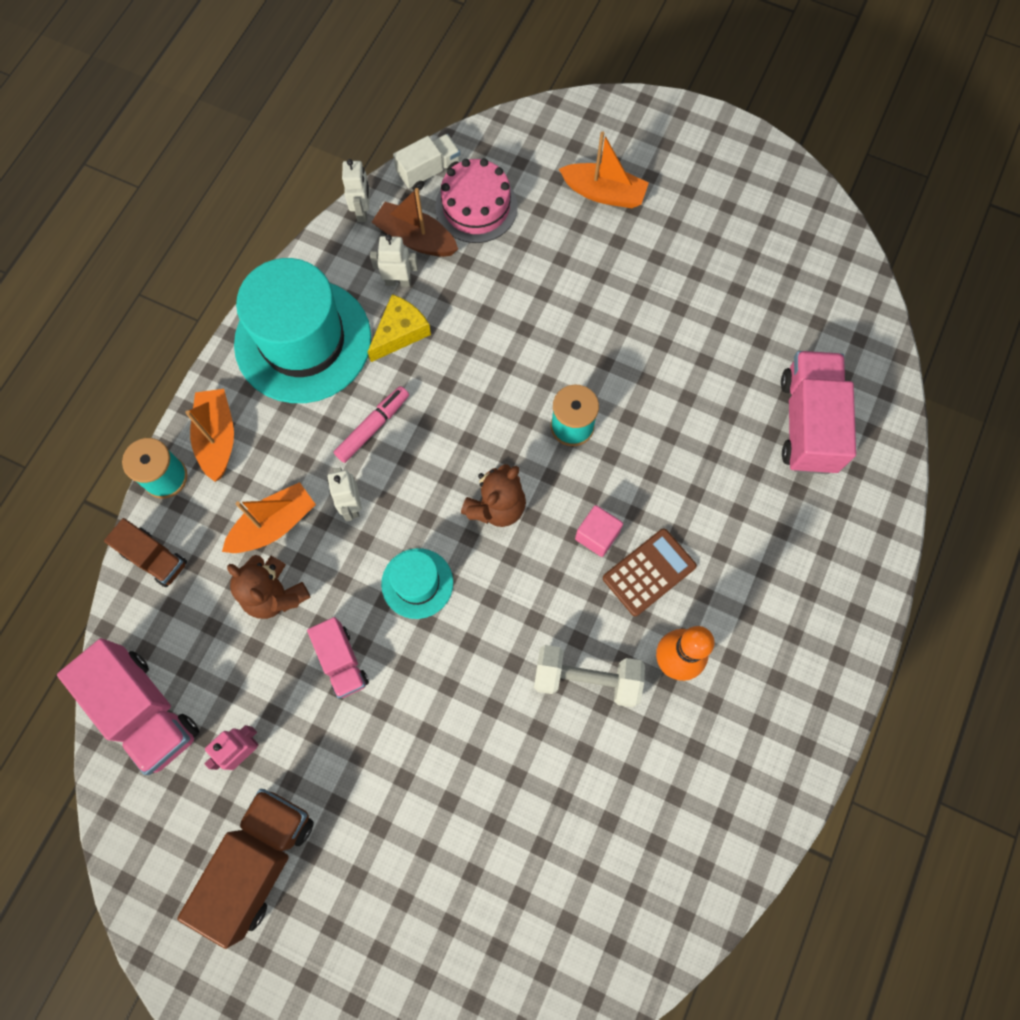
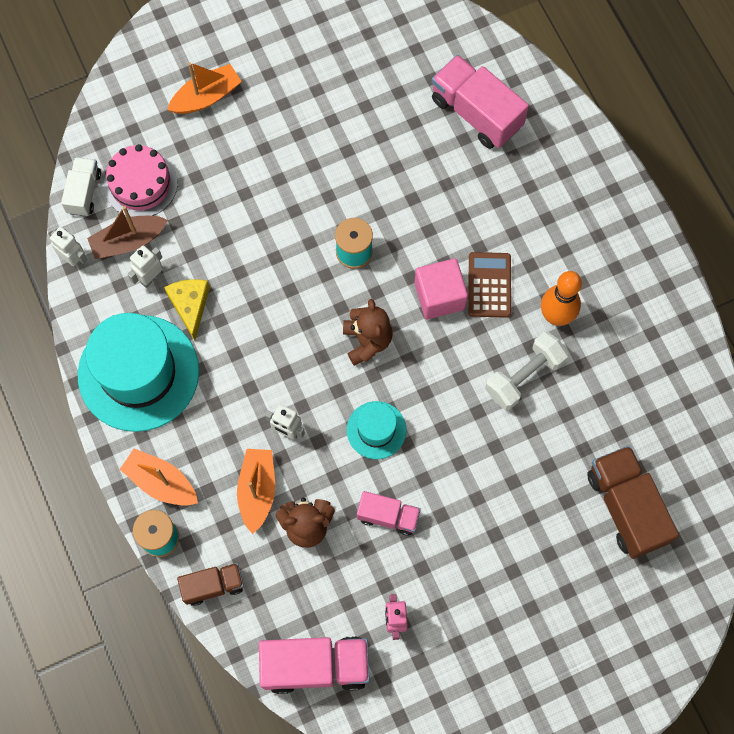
camera: 50 degrees left, 0 degrees up
(259, 861) = (474, 661): brown truck -> brown truck (626, 507)
(373, 427) = (243, 375): pink marker -> none
(597, 535) = (439, 296): pink cube -> pink cube, size x1.54

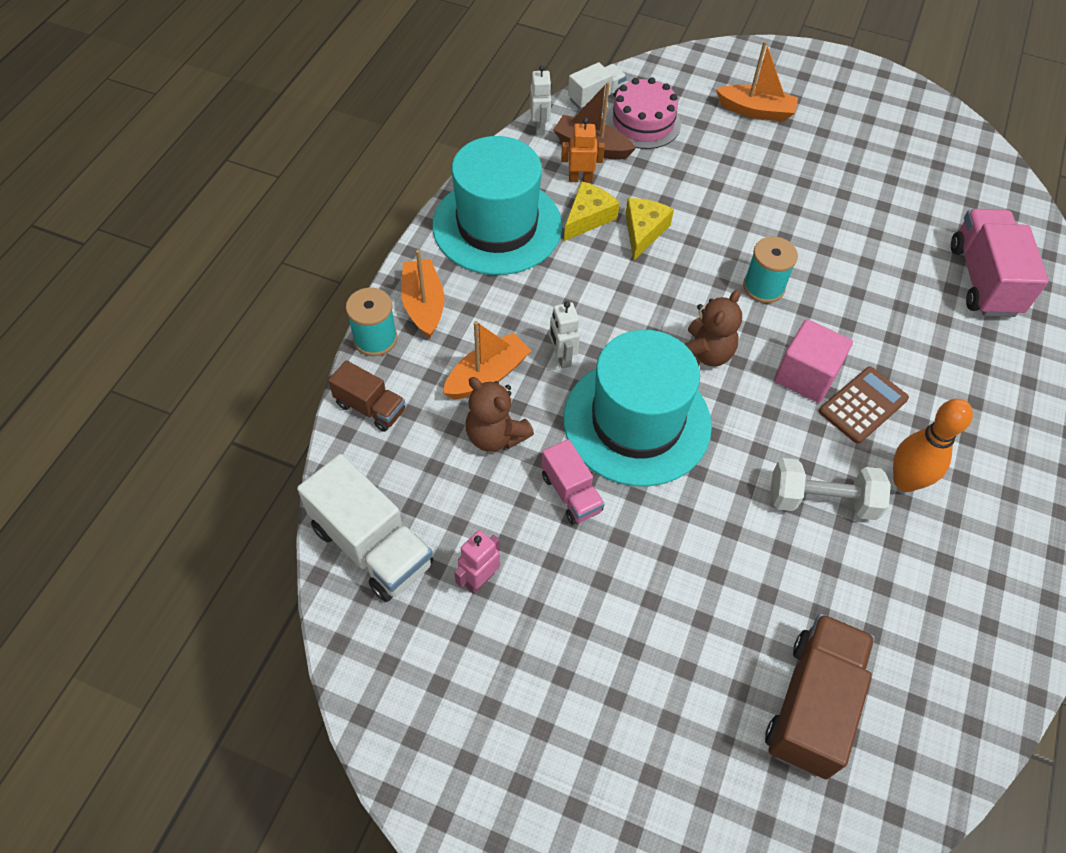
camera: 45 degrees right, 15 degrees down
(150, 278) = (580, 179): white robot -> orange robot
(237, 281) = (643, 231): none -> yellow cheese
(315, 666) = (372, 546): pink truck -> white truck
(376, 430) = (637, 421): turquoise hat -> turquoise hat, size x2.05

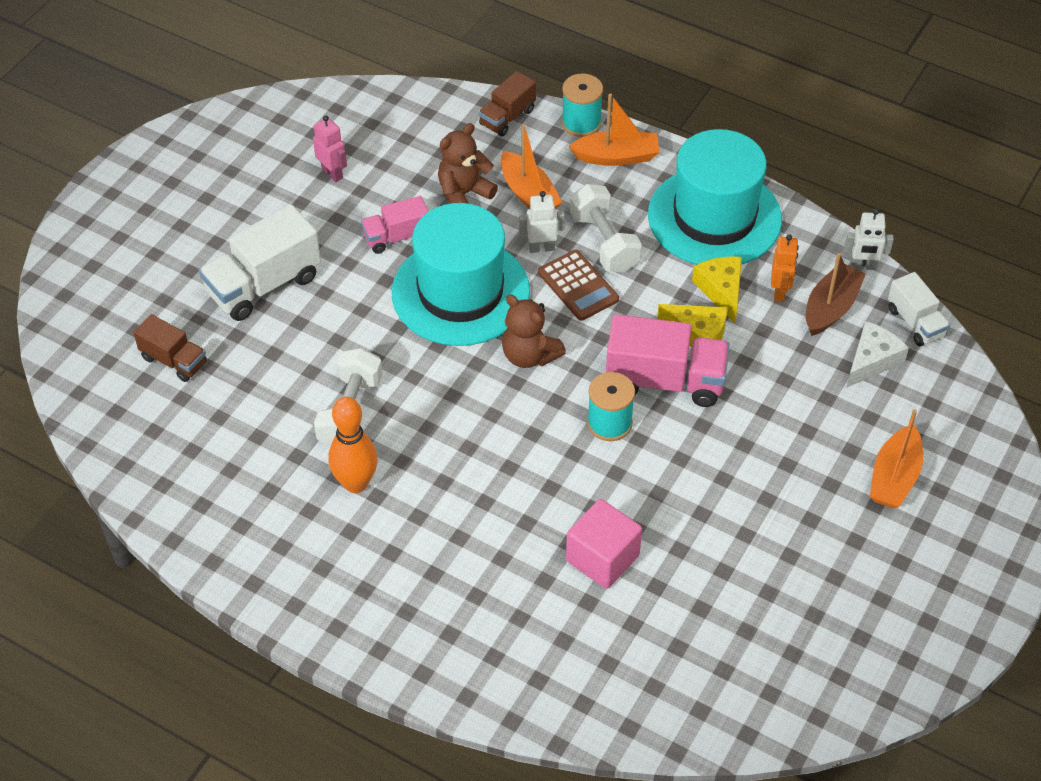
camera: 100 degrees right, 5 degrees down
(372, 546) = (376, 113): white truck -> white truck (264, 285)
(545, 307) = (604, 242): none -> white dumbbell
(588, 217) = (721, 290): yellow cheese -> yellow cheese turned 150 degrees counterclockwise
(643, 122) = (872, 360): pink cake -> white cheese
(806, 376) = (490, 433): pink cube -> pink cube (602, 558)
(811, 705) = (174, 360): brown truck -> brown truck, size x0.58
(863, 405) = (447, 472): brown calculator -> brown calculator (578, 286)
(983, 280) = (597, 639): pink truck -> pink truck (665, 381)

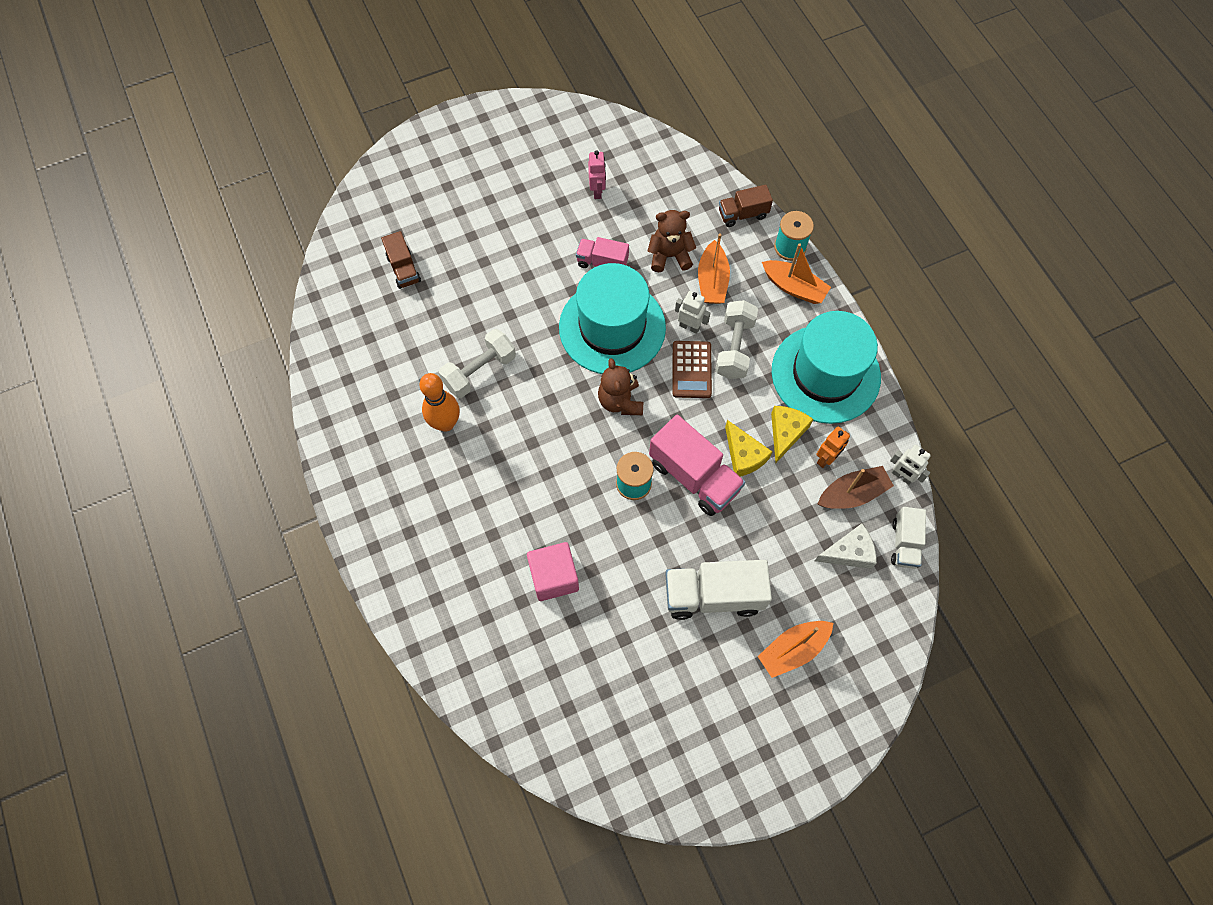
camera: 35 degrees right, 15 degrees up
(264, 285) = (495, 248): white truck -> white truck (713, 595)

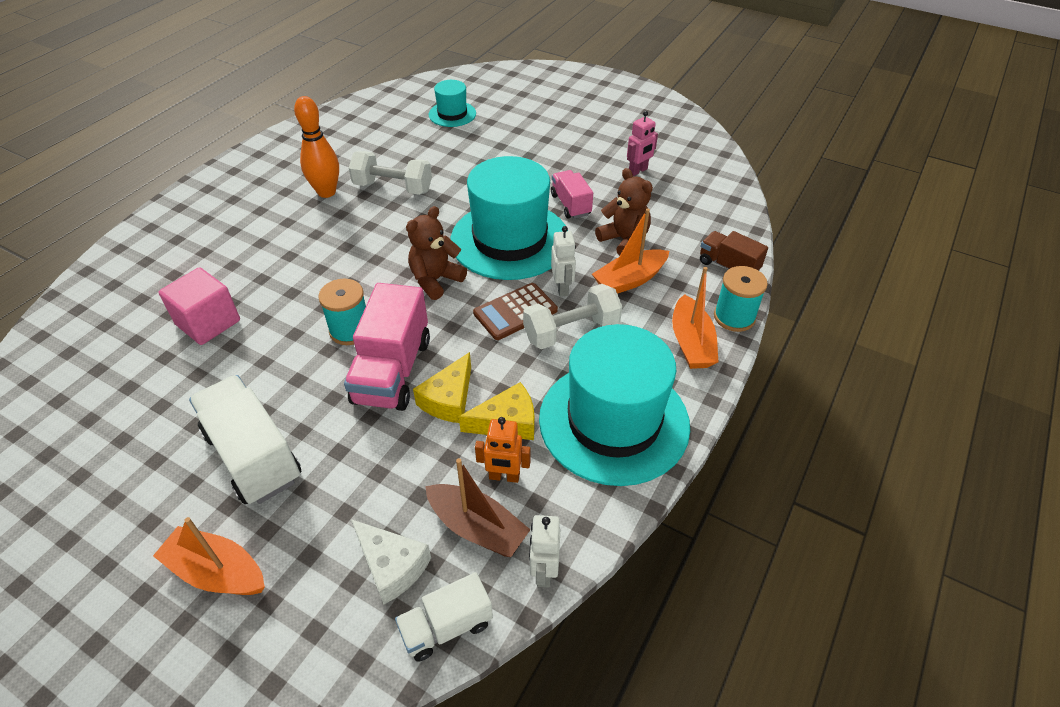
camera: 55 degrees right, 20 degrees down
(404, 269) = (452, 114): brown truck -> turquoise hat

